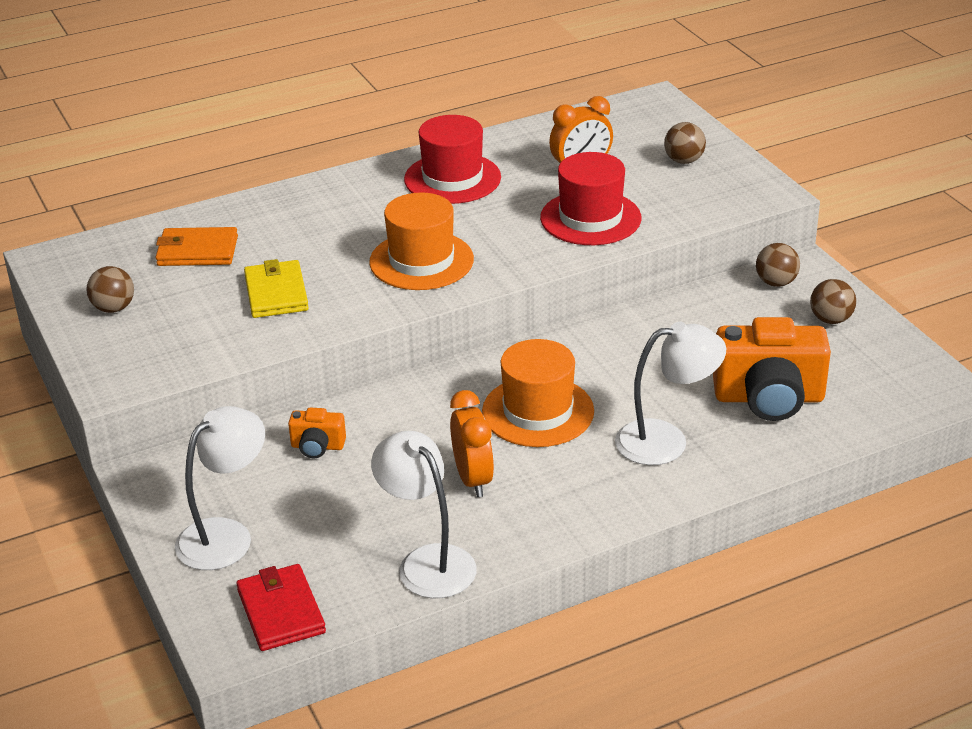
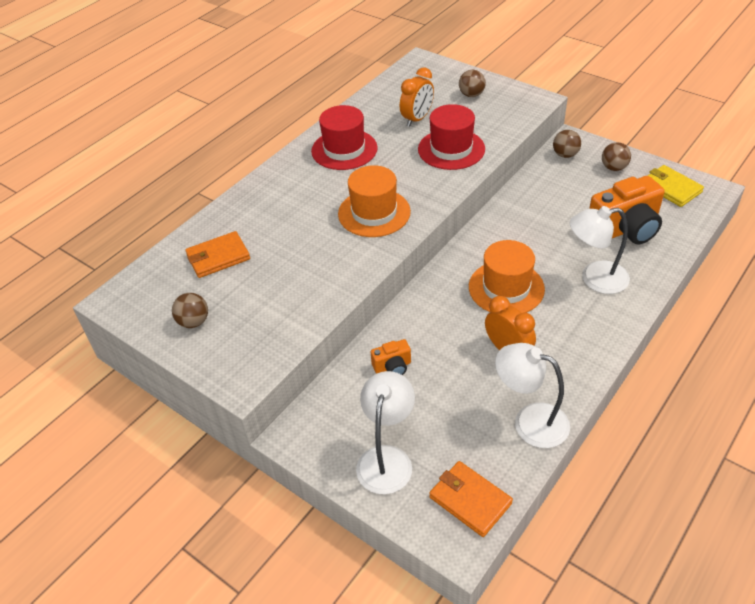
camera: 25 degrees left, 10 degrees up
(276, 293) = (299, 269): yellow wallet -> yellow wallet (671, 188)
(281, 611) = (470, 500): red wallet -> orange wallet
(666, 441) = (595, 279): white lamp -> white lamp turned 150 degrees counterclockwise

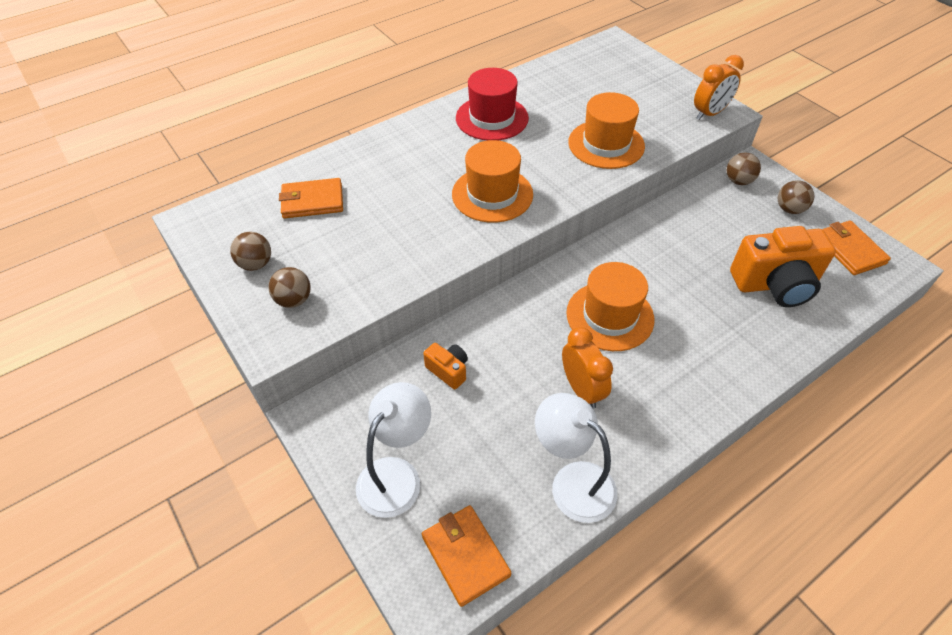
camera: 15 degrees right, 5 degrees up
(392, 367) = (448, 370): orange camera -> orange camera turned 135 degrees counterclockwise
(417, 119) = (583, 103): orange clock -> orange clock (710, 113)
(451, 149) = (606, 144): red hat -> orange hat
(471, 95) = (654, 90): brown ball -> brown ball (294, 300)
(595, 279) = (716, 333): white lamp -> none
(671, 188) = (849, 250): yellow wallet -> orange wallet

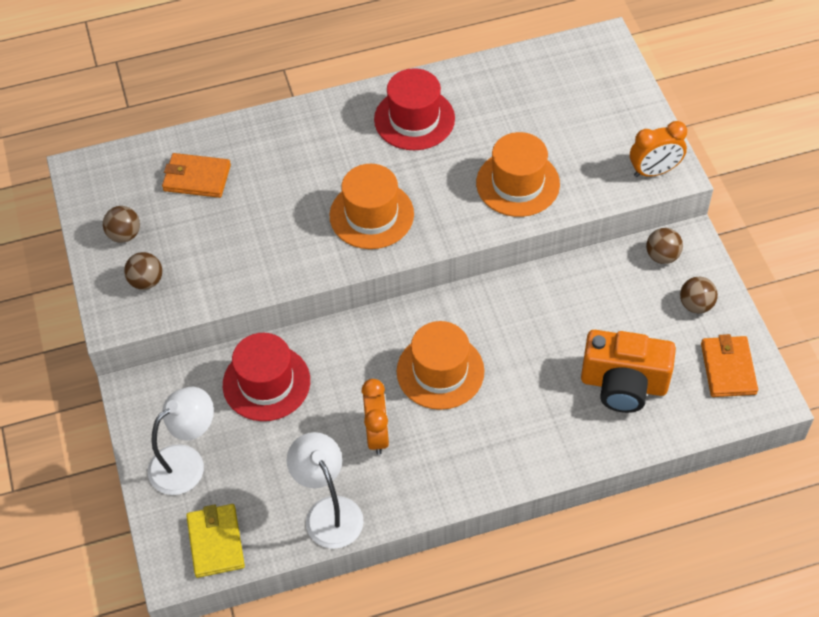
camera: 20 degrees right, 5 degrees up
(448, 370) = (266, 383): orange camera -> red hat
(465, 556) = (215, 542): orange wallet -> yellow wallet

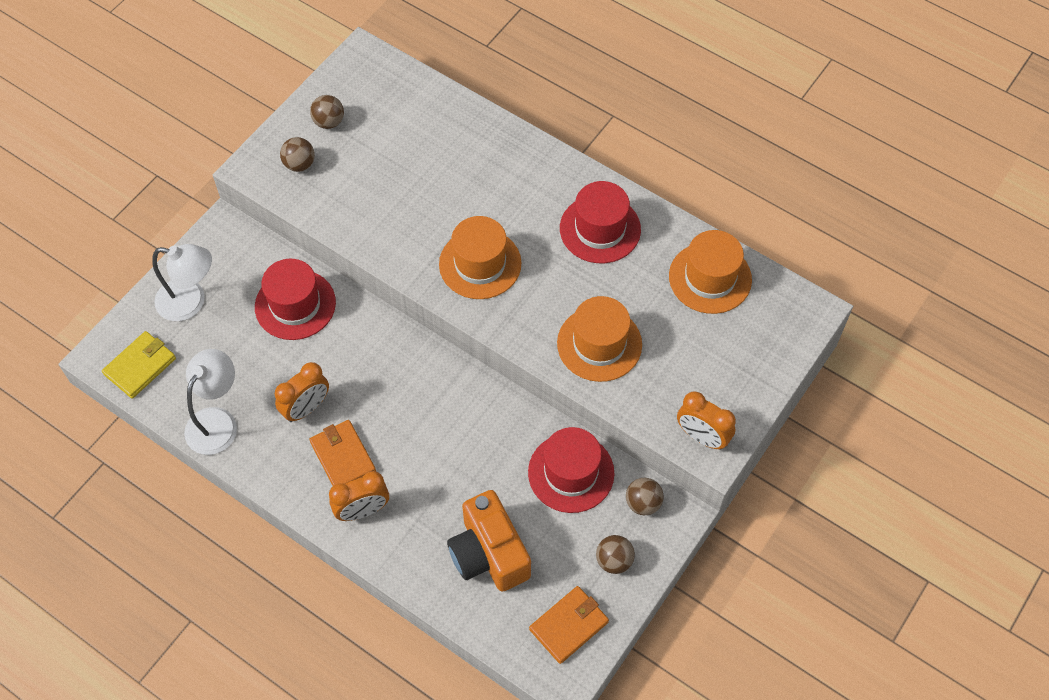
camera: 50 degrees right, 5 degrees up
(197, 178) = (417, 128): orange wallet -> orange wallet (343, 456)
(440, 371) = (396, 413): orange hat -> orange hat (710, 278)
(511, 450) = (362, 510): none -> orange clock
(597, 285) = (571, 472): none -> red hat

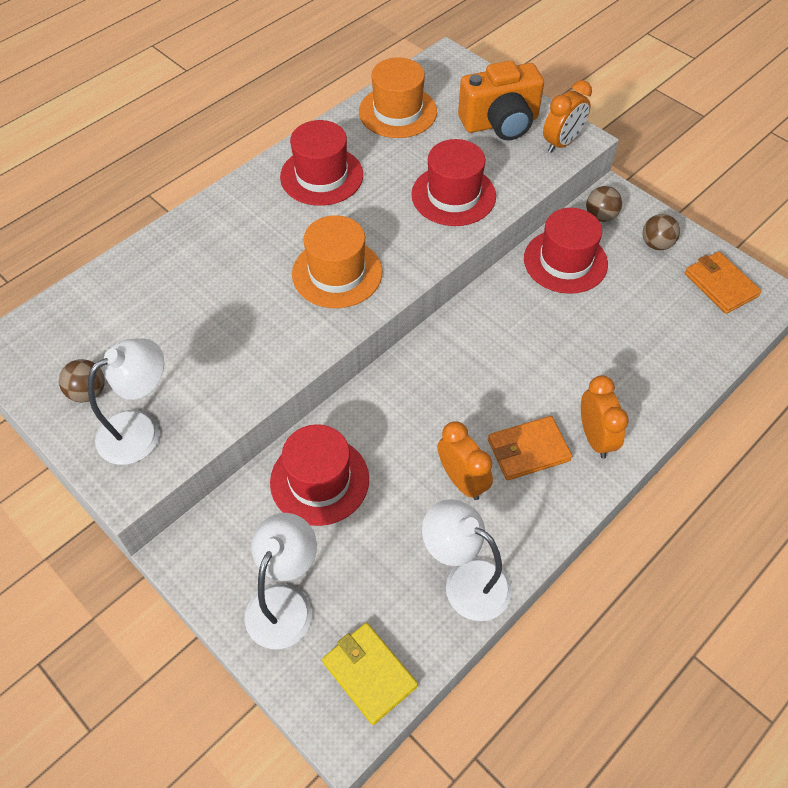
camera: 80 degrees left, 5 degrees down
(299, 164) = (140, 429): brown ball -> white lamp
(489, 554) = (647, 335): orange camera -> orange camera (500, 123)
(599, 344) = (453, 195): orange hat -> red hat

